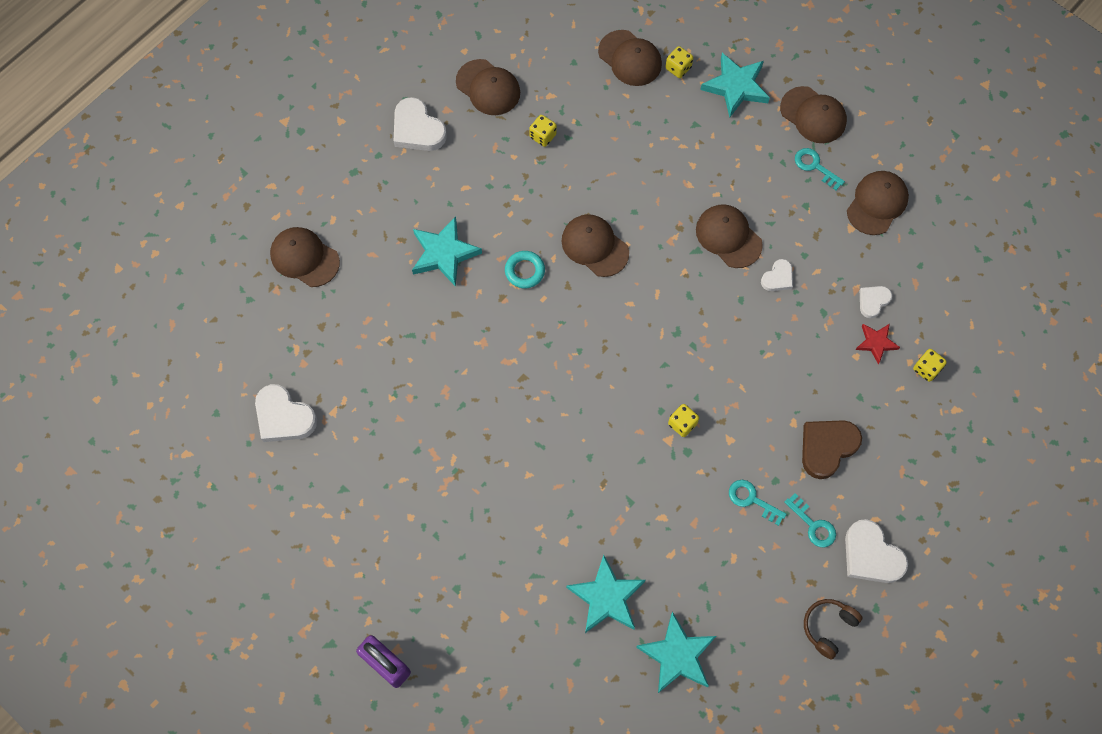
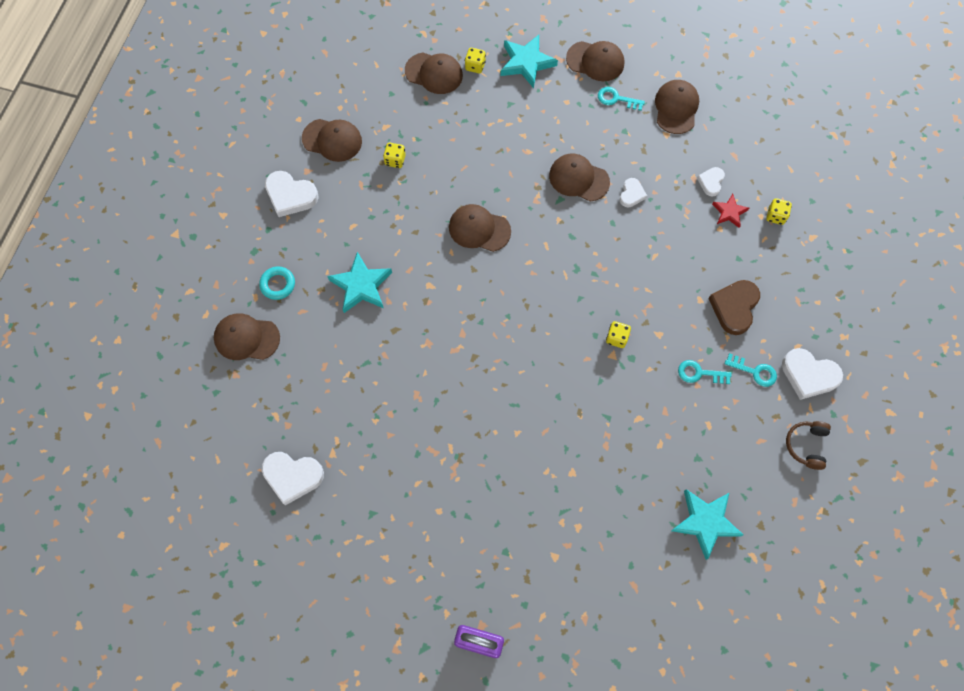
camera: 25 degrees left, 0 degrees up
(524, 271) = (433, 272): turquoise ring -> turquoise ring (278, 284)
(606, 597) = (627, 502): turquoise star -> none

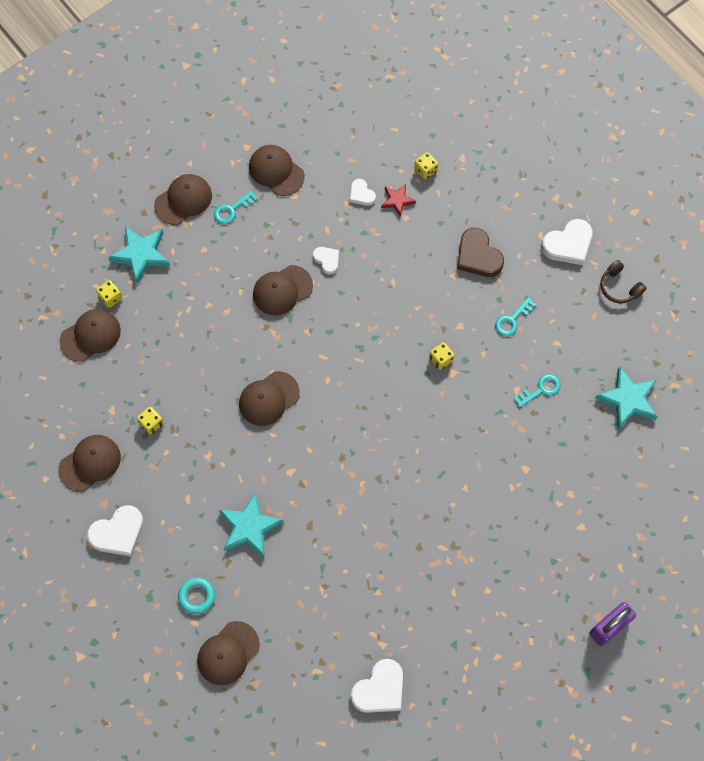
camera: 55 degrees left, 0 degrees up
(754, 371) = (538, 280): turquoise key -> turquoise key (540, 389)

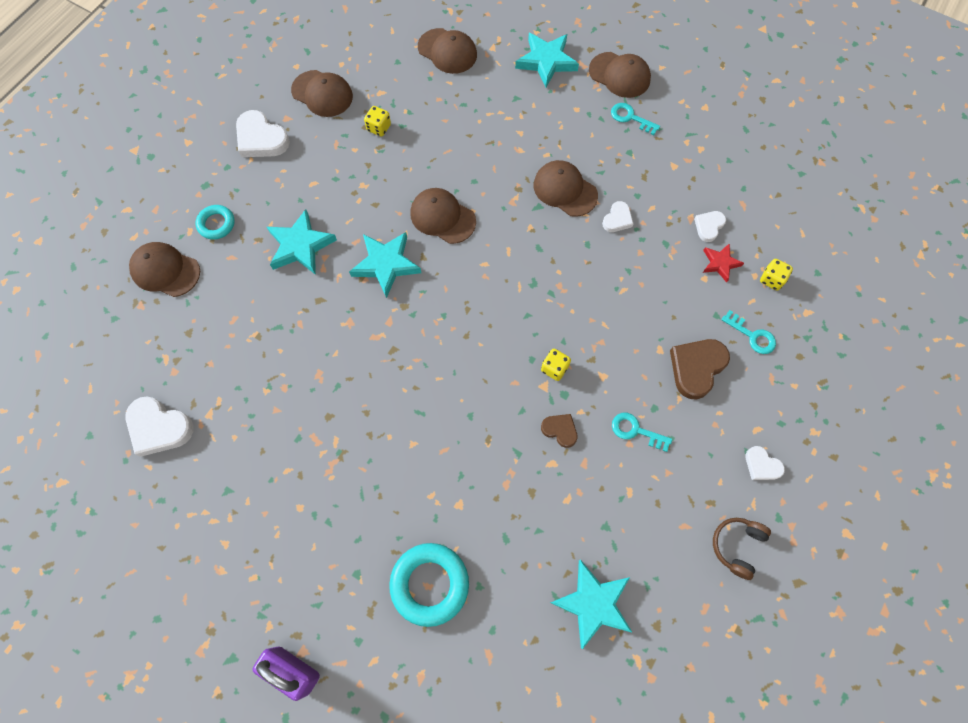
camera: 70 degrees right, 0 degrees up
(110, 297) = (492, 53): yellow dice -> none
(276, 171) = (692, 141): brown cap -> none
(296, 460) = (386, 264): none -> turquoise star
(492, 374) = (560, 430): none -> brown heart
(540, 389) = (563, 491): turquoise key -> turquoise key (752, 335)
(568, 244) = (762, 465): white heart -> white heart, size x0.57
(578, 509) = (430, 584): none -> turquoise ring

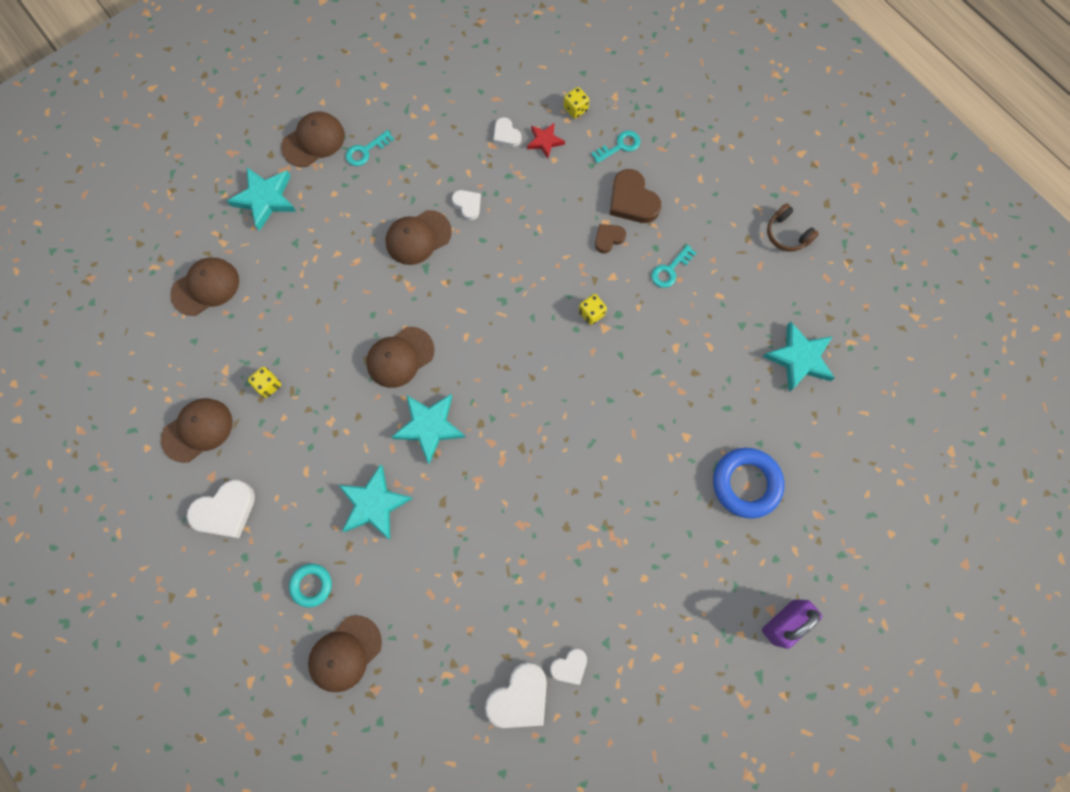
camera: 70 degrees left, 5 degrees up
(430, 584) = (746, 483): turquoise ring -> blue ring
(560, 430) = (649, 330): brown heart -> brown heart (608, 239)
(762, 465) = (730, 188): white heart -> white heart (569, 666)

